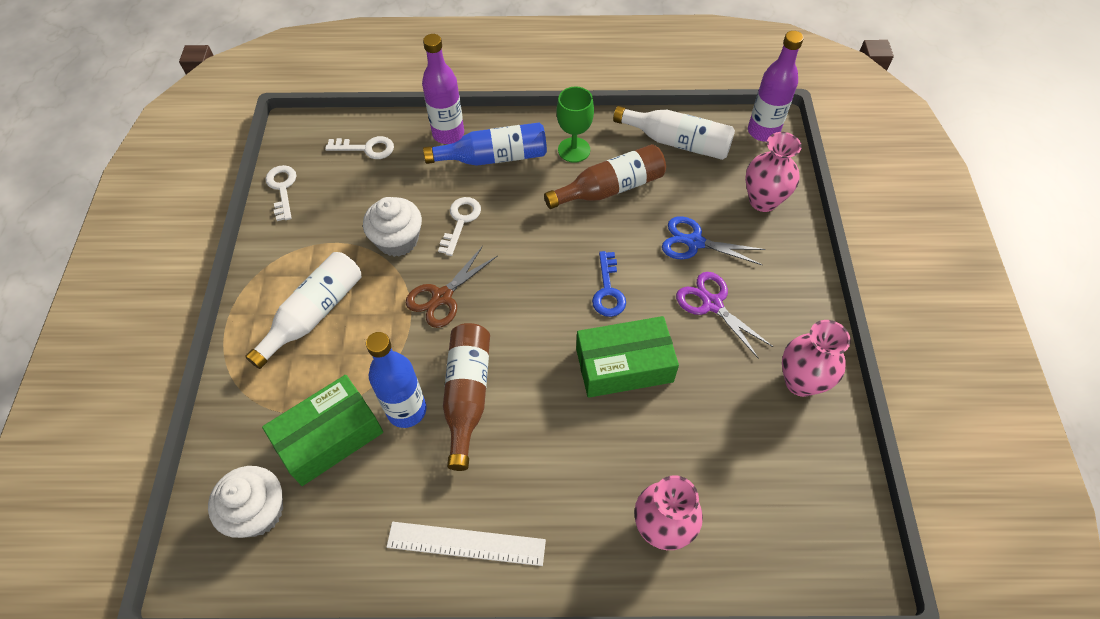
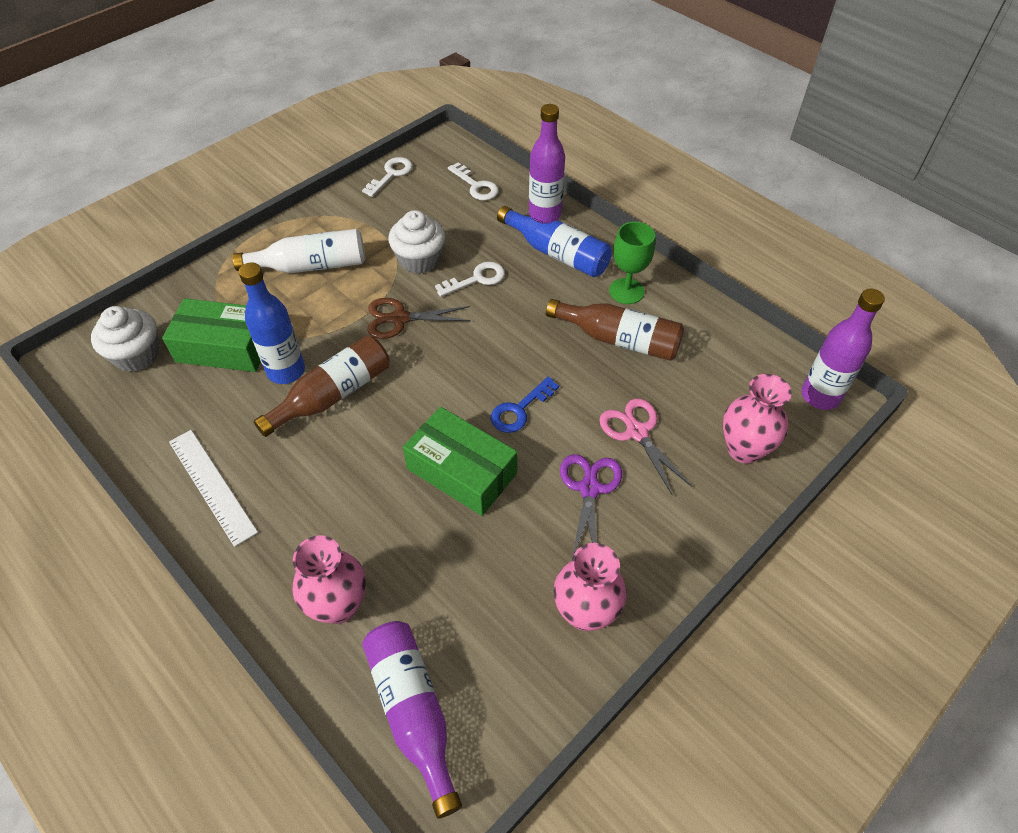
camera: 45 degrees right, 5 degrees down
(677, 142) = (724, 347): white bottle -> none
(694, 242) = (637, 432): blue scissors -> pink scissors
(787, 540) = (413, 712): none -> purple bottle

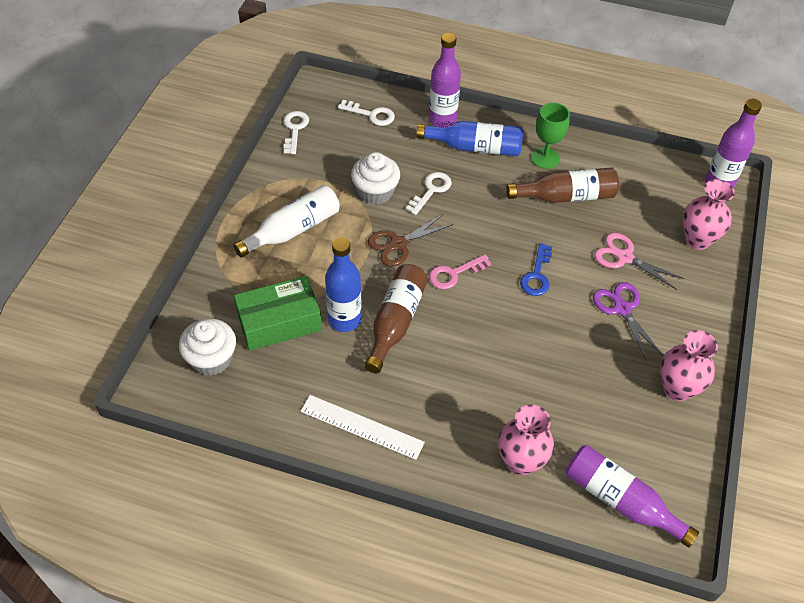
camera: 30 degrees left, 0 degrees up
(432, 371) = (454, 274): none -> pink key
(461, 471) = (531, 335): green box -> none

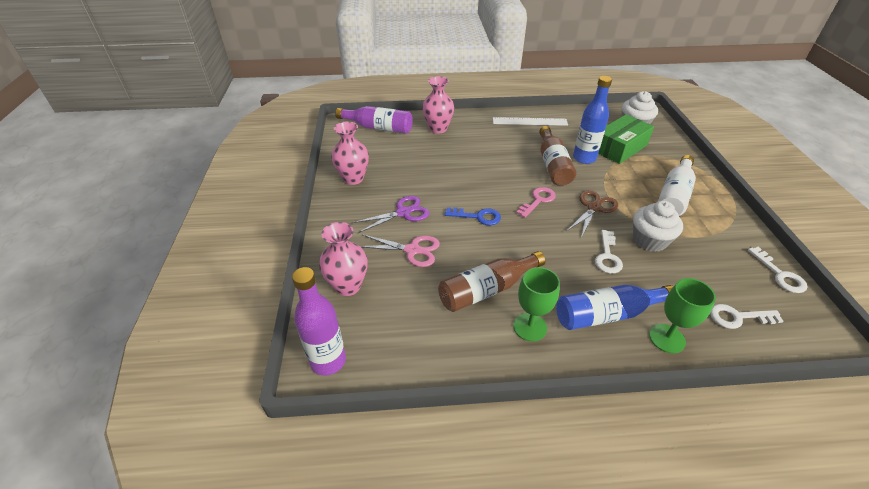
camera: 160 degrees right, 10 degrees down
(442, 119) = (667, 338): purple bottle -> green goblet
(537, 275) = (477, 216): blue key -> blue key turned 105 degrees clockwise
(622, 309) = (403, 212): purple scissors -> purple scissors turned 75 degrees counterclockwise

